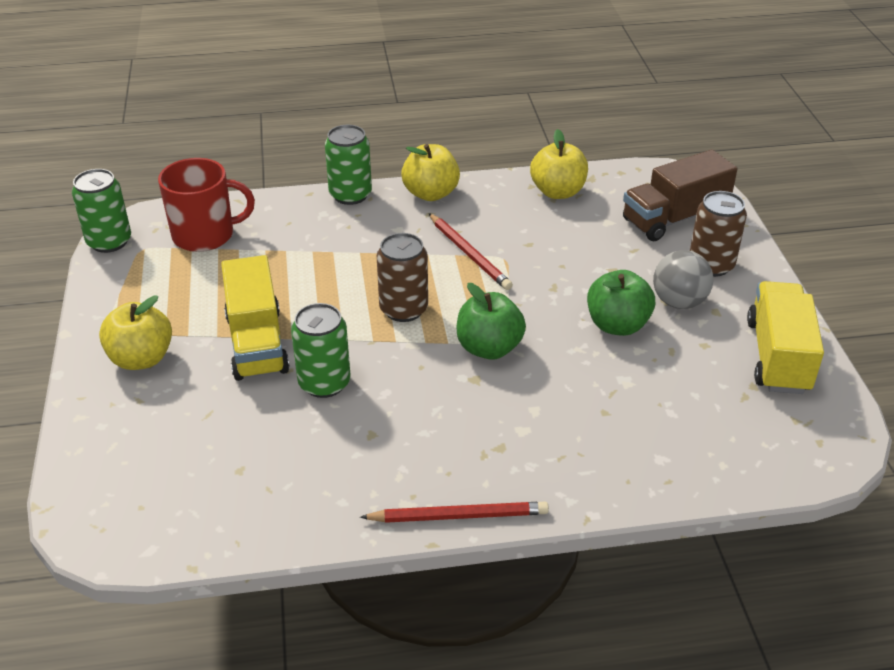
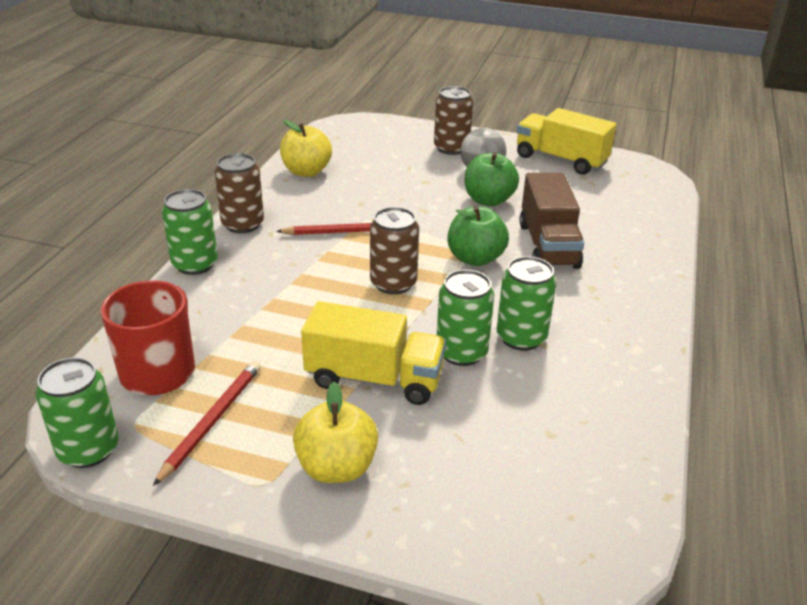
camera: 65 degrees left, 5 degrees down
(372, 416) = (521, 337): none -> green can
(431, 193) = (243, 224): yellow apple -> brown can
(459, 516) = (658, 327): red pencil -> red pencil (212, 421)
(674, 218) = (387, 142): brown truck -> brown truck (548, 245)

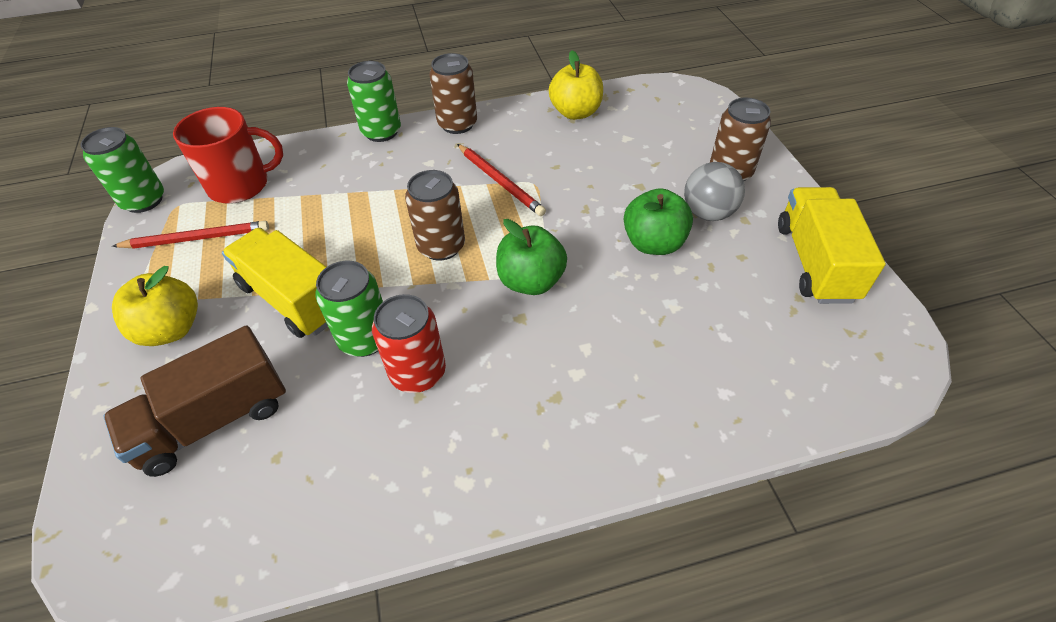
camera: 60 degrees right, 15 degrees up
(374, 378) = (293, 299): yellow truck -> yellow truck turned 150 degrees clockwise
(521, 337) = (418, 373): green can -> red can
(548, 245) = (609, 326): brown truck -> brown truck (214, 420)

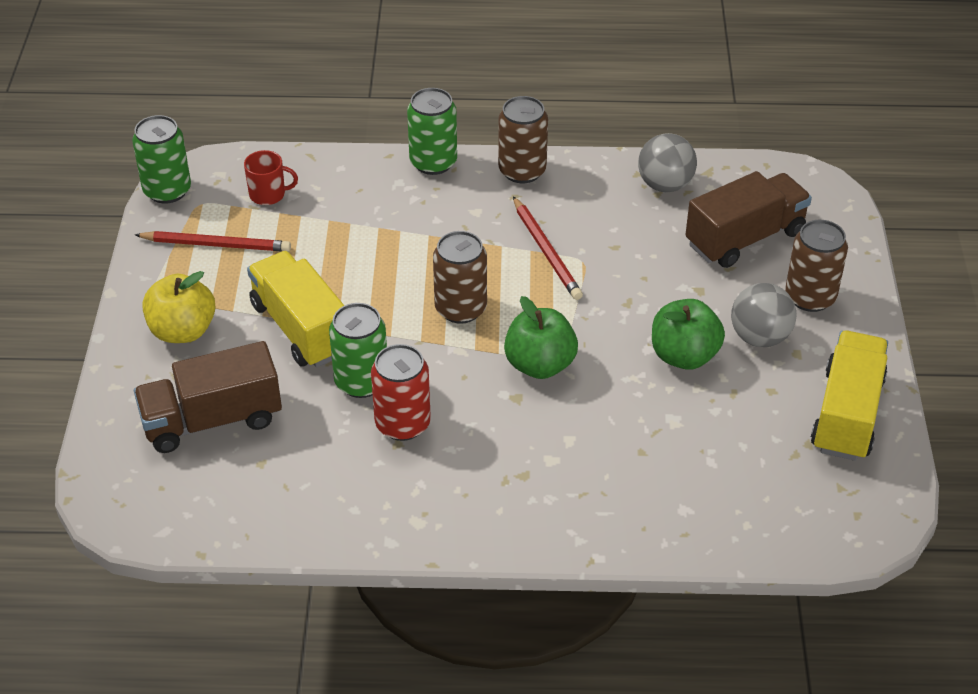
camera: 15 degrees right, 5 degrees down
(240, 185) = (268, 194): red mug -> red mug, size x0.54
(575, 112) = (665, 185): yellow apple -> grey ball
(656, 139) = (745, 238): none -> brown truck

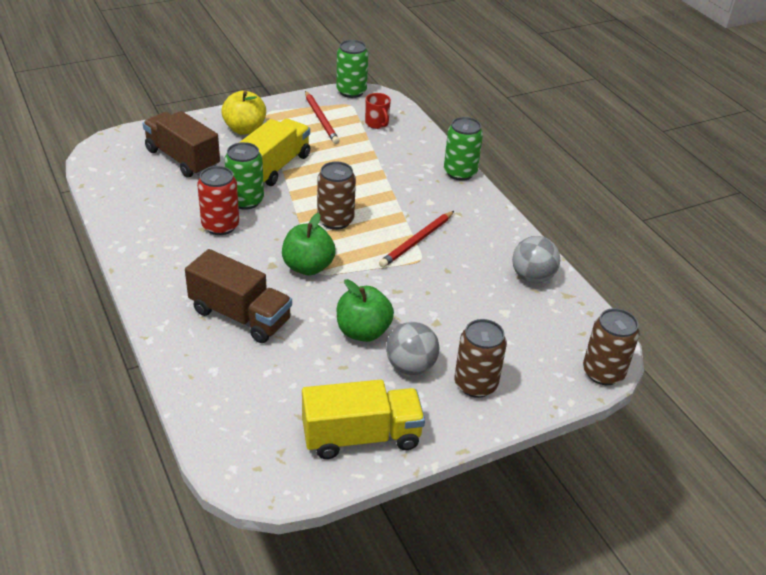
camera: 60 degrees right, 5 degrees down
(522, 171) = (486, 210): brown can -> brown can (603, 372)
(745, 238) = (511, 332): brown truck -> brown truck (240, 316)

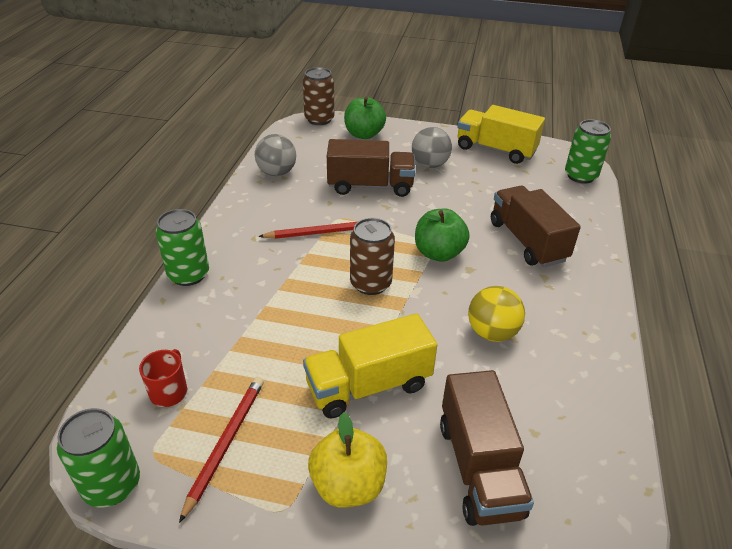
camera: 140 degrees left, 0 degrees up
(220, 226) = (492, 332): red can -> yellow ball
(245, 201) = (442, 352): green can -> green can (580, 176)
(363, 331) = (440, 193): green apple -> green apple (364, 134)
(435, 306) = (370, 186): none -> brown truck
(475, 384) = (400, 143): brown can -> none

